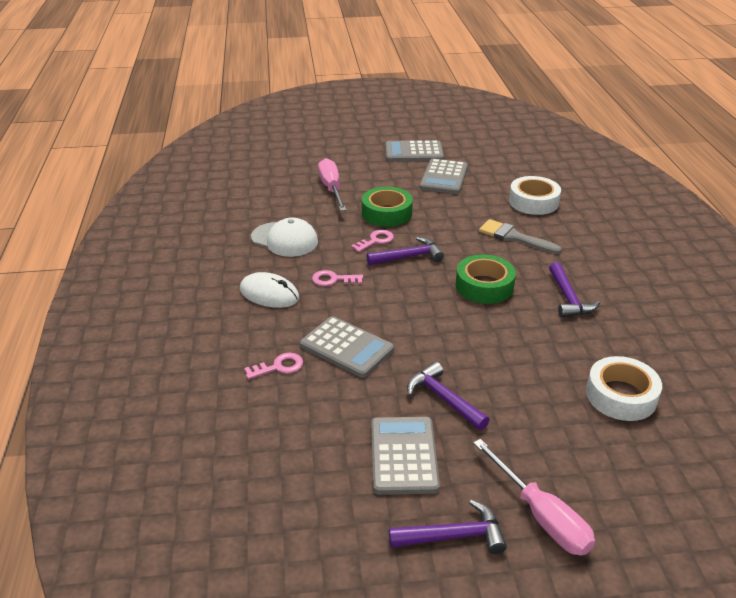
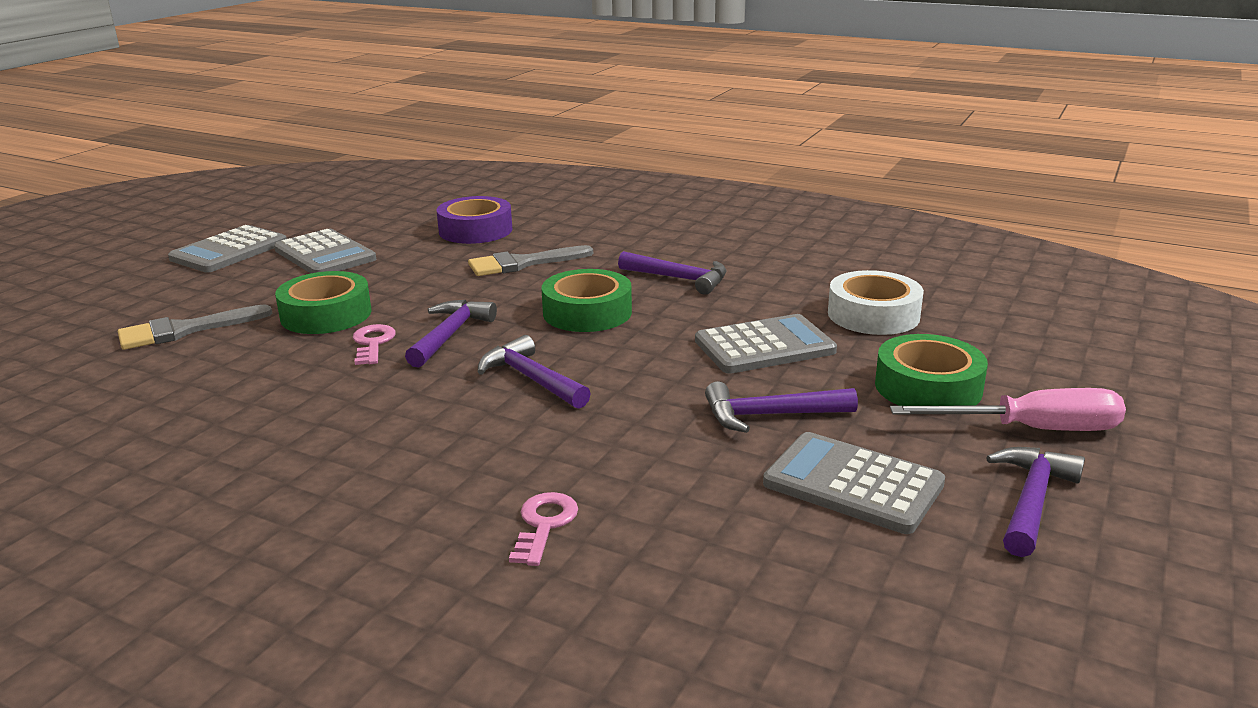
camera: 55 degrees left, 10 degrees down
(269, 294) = (348, 472): white mouse -> none
(285, 239) = (233, 410): white cap -> none
(331, 189) = (184, 330): pink screwdriver -> grey brush
(333, 279) = (405, 405): pink key -> none
(347, 347) = (577, 449): grey calculator -> grey calculator (764, 346)
(394, 303) = (531, 379): none -> purple hammer
(533, 202) = (475, 230): white tape -> purple tape
(546, 452) = (928, 387): none -> green tape

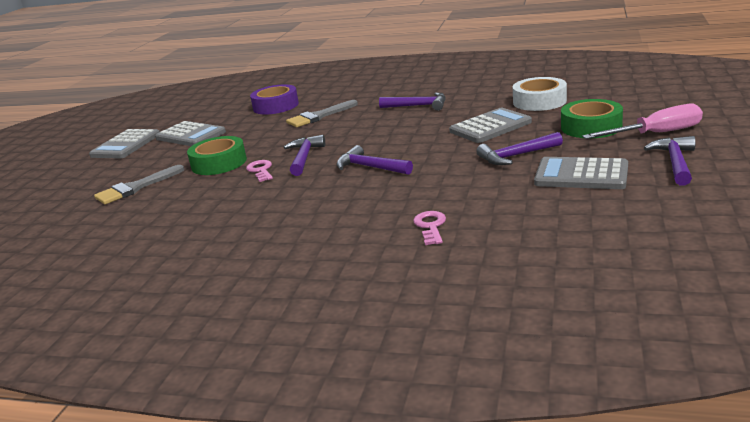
camera: 10 degrees left, 0 degrees up
(587, 312) = (377, 131): green tape -> none

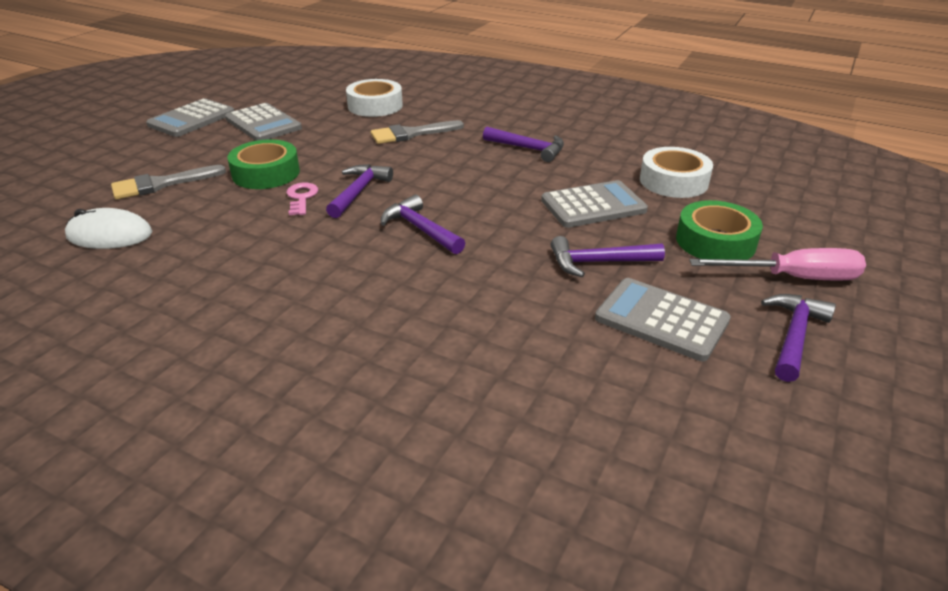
camera: 10 degrees right, 10 degrees up
(119, 225) = (109, 235): none -> white mouse
(276, 106) = (375, 106): purple tape -> white tape
(430, 226) = (433, 348): pink key -> none

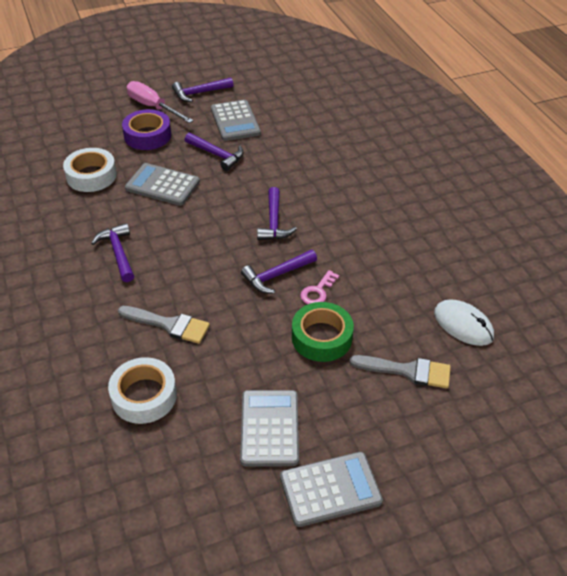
camera: 140 degrees left, 10 degrees up
(715, 241) = (147, 135): green tape -> purple tape

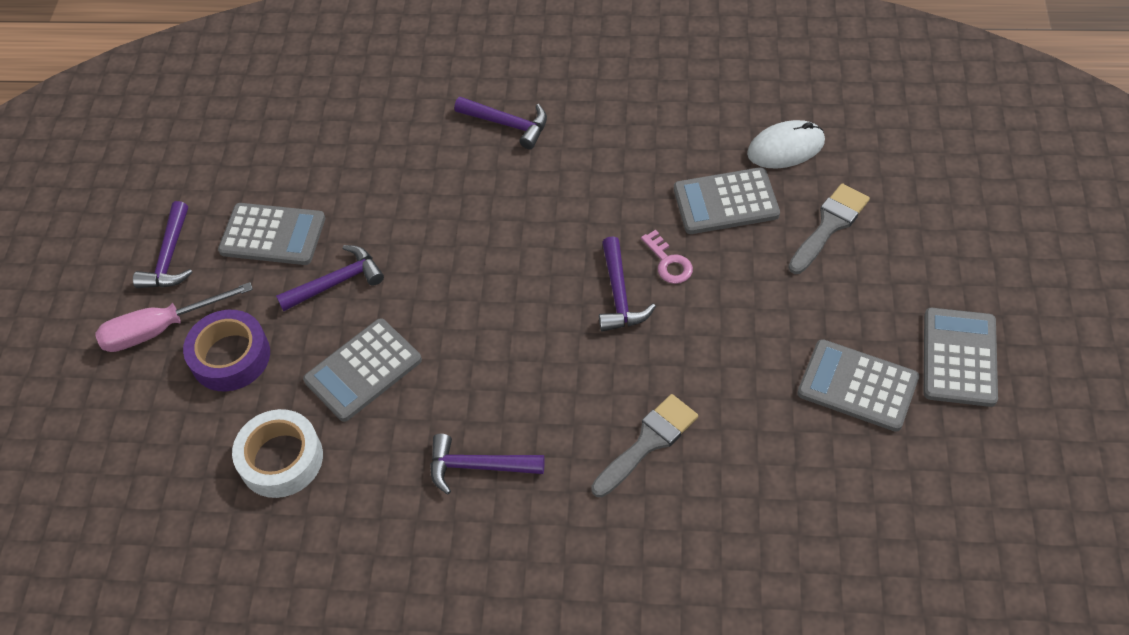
camera: 60 degrees left, 10 degrees up
(144, 396) = (756, 504): white tape -> none
(274, 222) = (518, 263): purple hammer -> purple hammer (507, 124)
(321, 337) = (744, 286): green tape -> none
(389, 306) = (726, 202): none -> grey calculator

